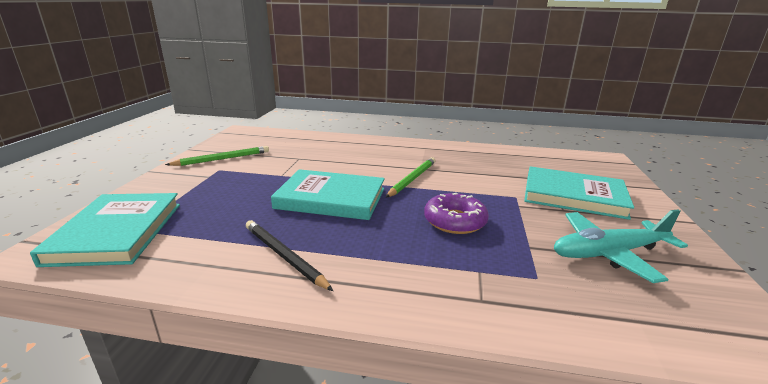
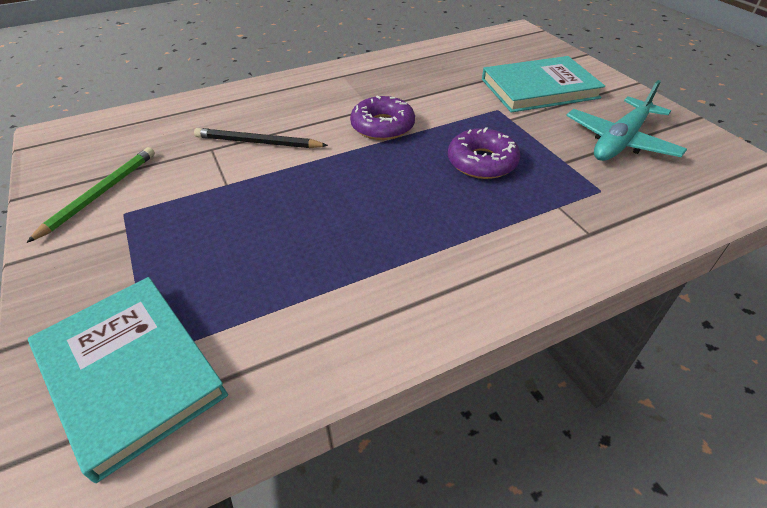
camera: 35 degrees left, 20 degrees up
(284, 256) = (383, 285): black pencil -> black pencil (258, 142)
(331, 198) = (332, 190): turquoise book -> none
(412, 179) = (382, 126): green pencil -> purple donut

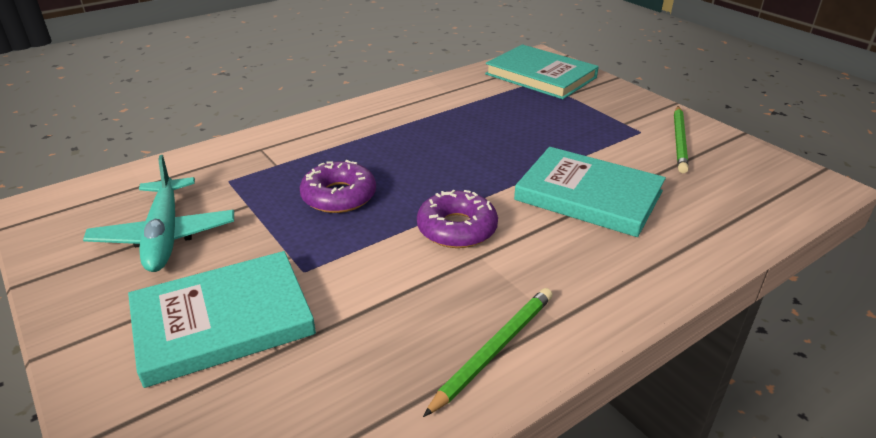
camera: 170 degrees right, 10 degrees down
(258, 142) = (588, 195): black pencil -> turquoise book
(383, 67) = (494, 350): none -> green pencil
(620, 141) = (165, 235): turquoise plane -> turquoise plane turned 135 degrees clockwise

